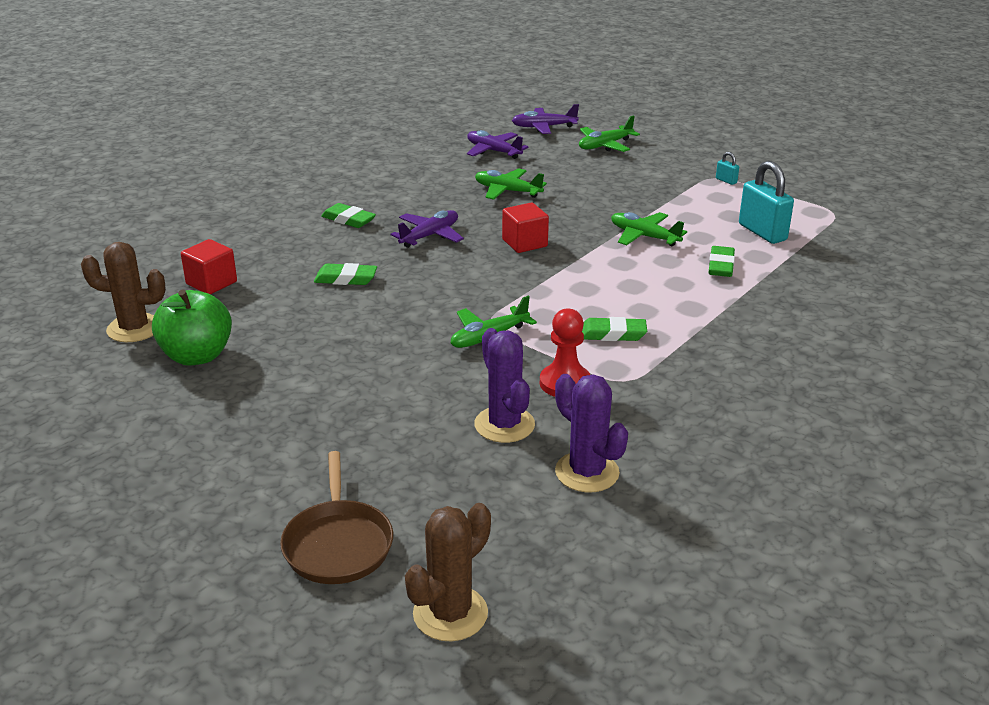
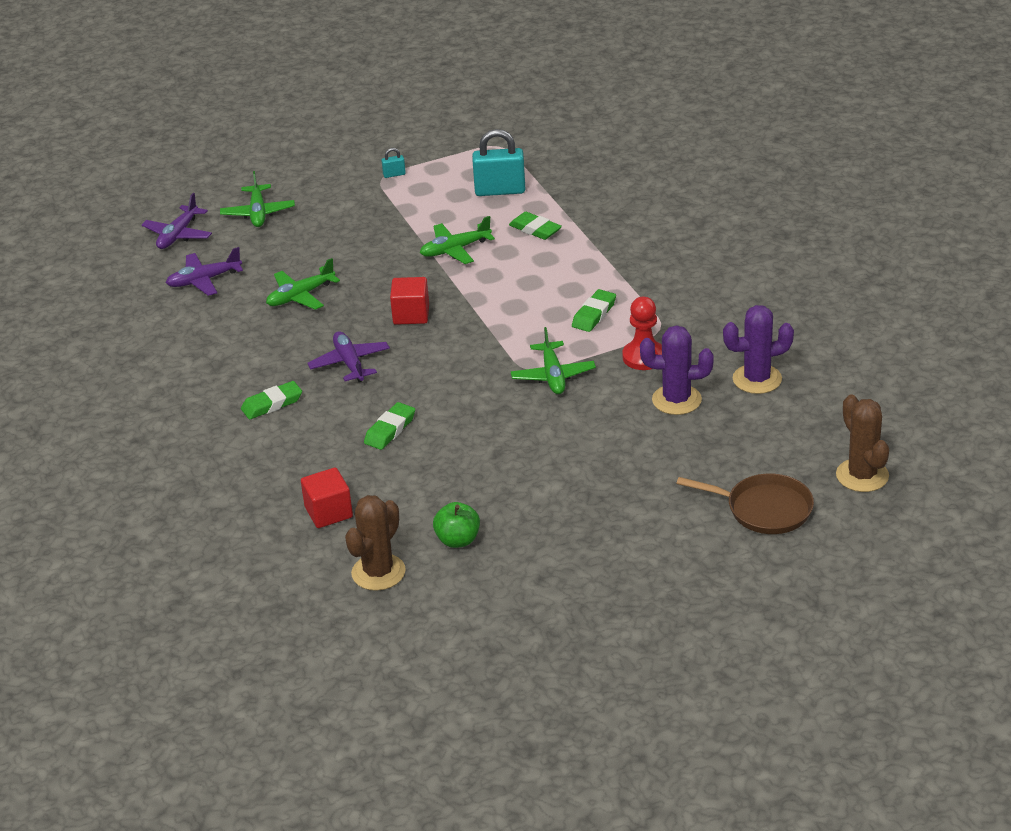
camera: 60 degrees left, 5 degrees up
(197, 356) = (458, 540): green apple -> green apple, size x0.64

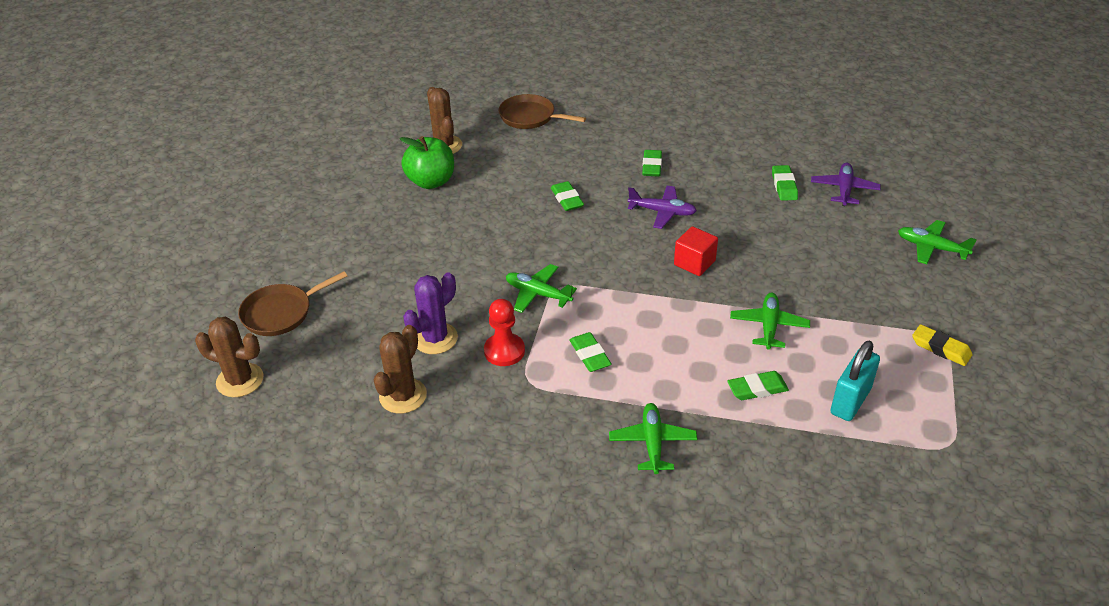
camera: 125 degrees right, 5 degrees up
(178, 235) = (928, 199): purple plane -> none
(230, 314) = (784, 186): none -> green eraser
(250, 539) = (530, 117): none -> brown pan
(300, 296) = (776, 223): green plane -> green plane (652, 443)
(328, 512) = (517, 148): red cube -> none
(394, 174) = (940, 348): turquoise padlock -> yellow eraser
(458, 540) = (431, 181): green apple -> green apple, size x1.57
(757, 379) = (403, 396): purple cactus -> brown cactus

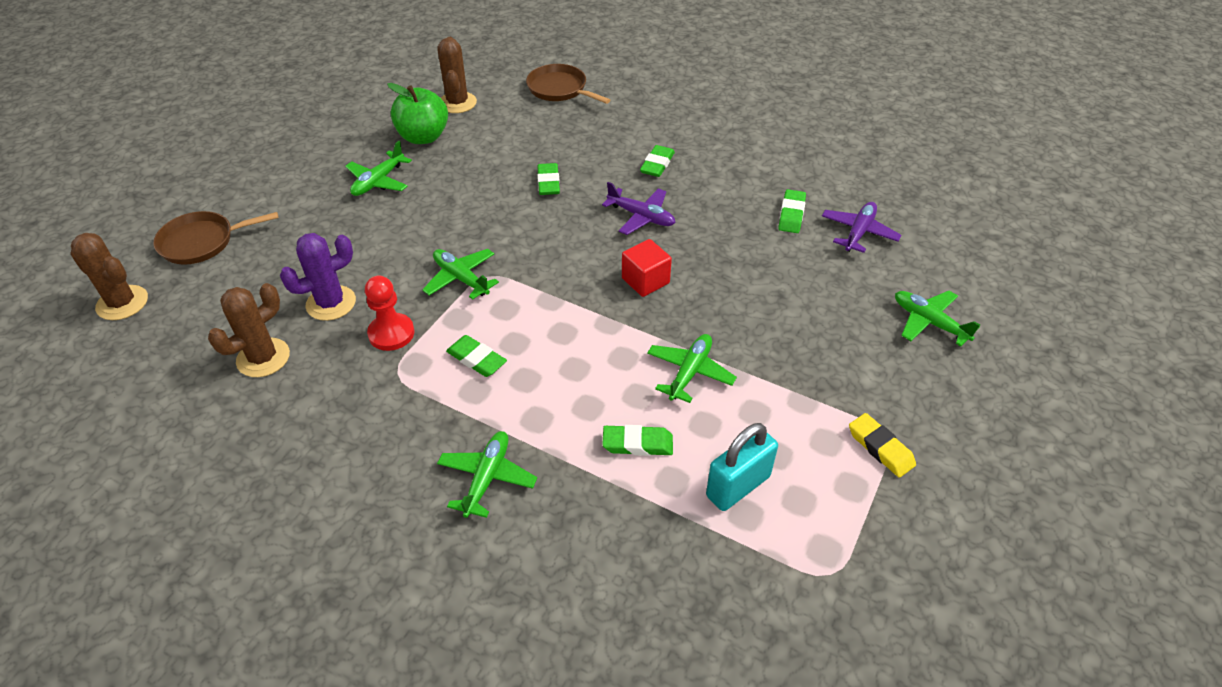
camera: 15 degrees right, 5 degrees up
(413, 228) = (378, 181): none -> green plane
(590, 355) = (476, 359): green eraser -> green eraser turned 45 degrees counterclockwise

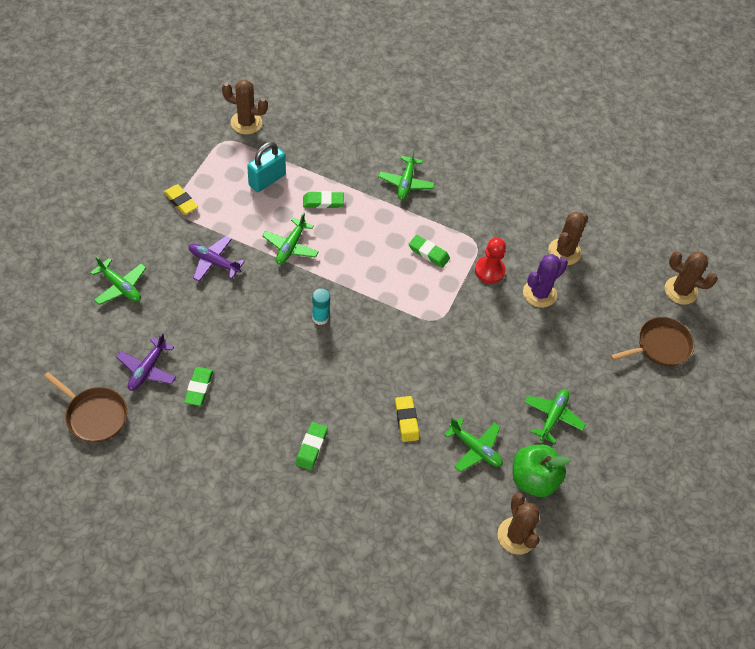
camera: 170 degrees right, 10 degrees up
(461, 278) = (455, 316): green plane -> green plane (475, 448)
(548, 182) = (406, 420): green eraser -> yellow eraser
(559, 89) = (416, 566): brown pan -> brown pan (94, 415)
(641, 217) = (324, 382): purple plane -> purple plane (214, 262)
(645, 281) = (320, 317): red cube -> turquoise glue stick
(794, 619) = (246, 123): none -> brown cactus

